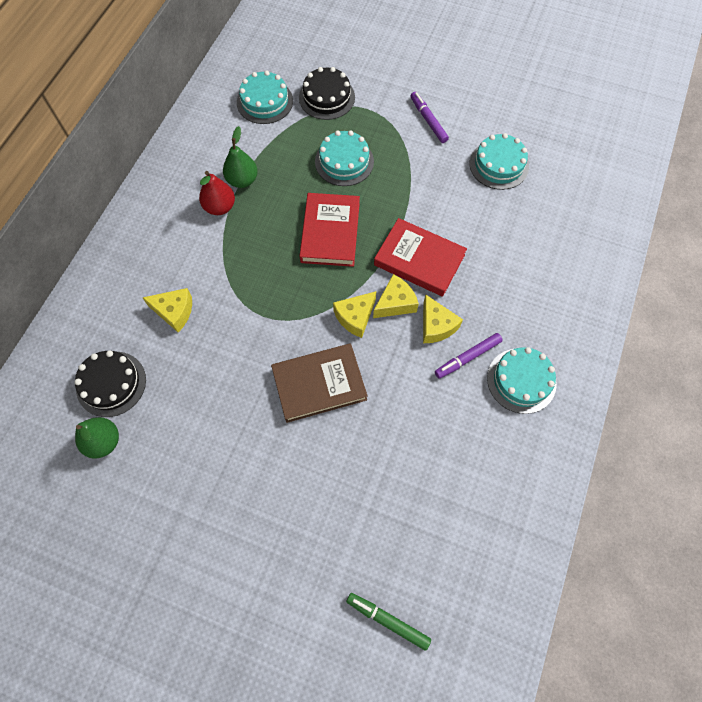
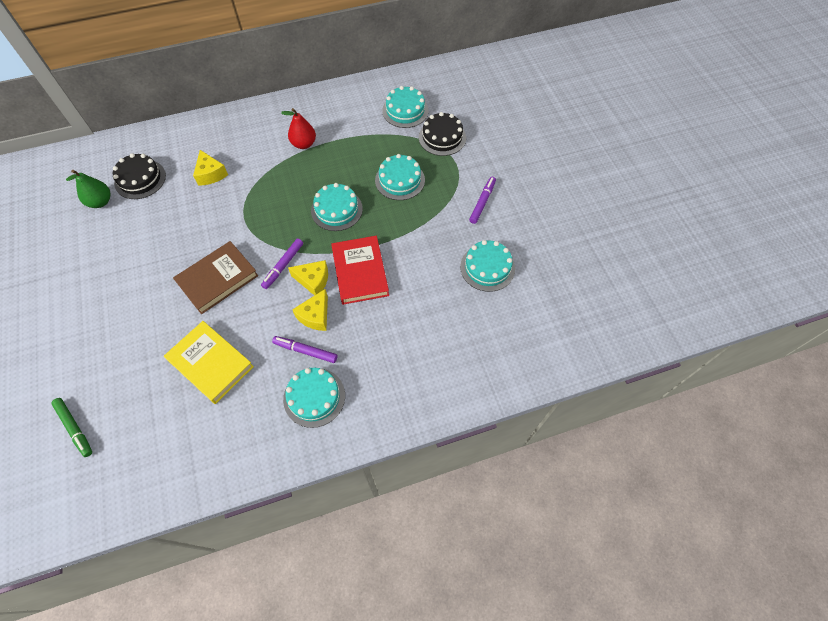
camera: 50 degrees right, 5 degrees down
(242, 180) = (334, 141): green pear -> none
(319, 384) = (217, 279): brown book -> brown book turned 75 degrees counterclockwise
(330, 232) = (336, 209): red book -> turquoise cake
(355, 317) = (283, 266): yellow cheese -> purple marker
(387, 620) = (75, 428): green marker -> green marker turned 150 degrees clockwise
(414, 447) = (210, 363): none -> yellow book

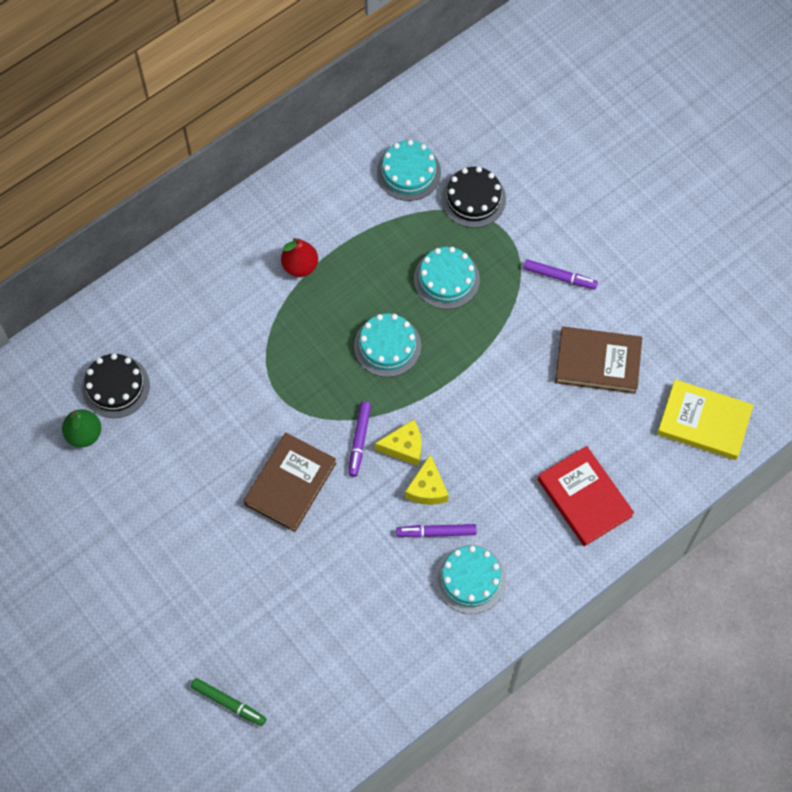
camera: 20 degrees left, 5 degrees up
(210, 363) = (337, 583): yellow book -> yellow book (703, 422)
(211, 174) = (203, 349): yellow cheese -> none
(360, 272) = (453, 418): red book -> red book (584, 498)
(482, 202) = (559, 277): purple marker -> purple marker turned 105 degrees clockwise
(487, 267) = (598, 362): turquoise cake -> brown book

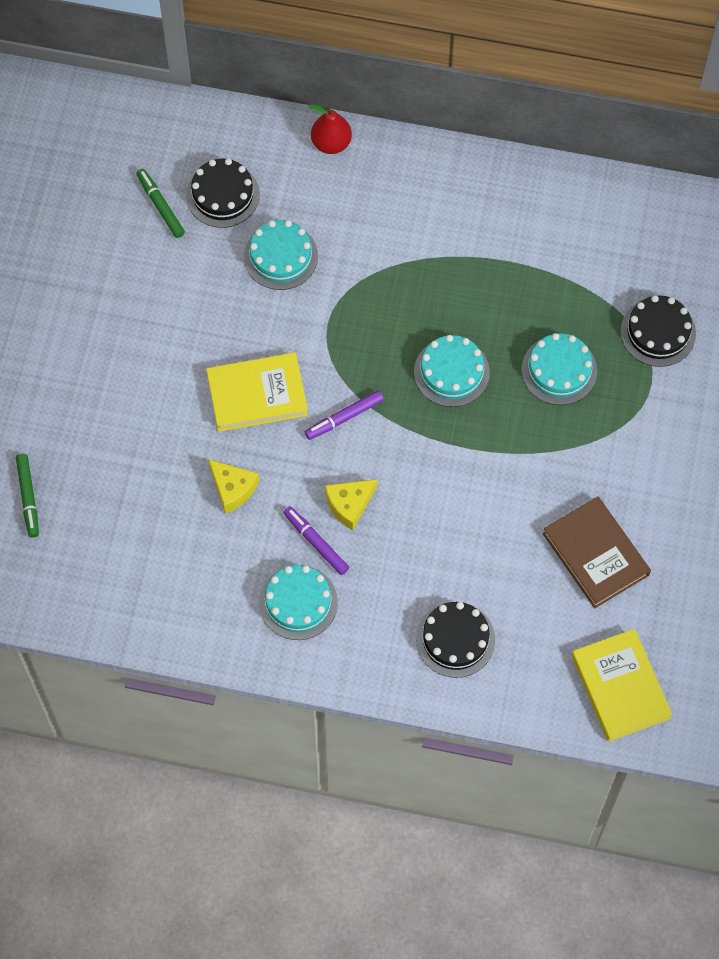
camera: 50 degrees right, 0 degrees up
(84, 434) = (160, 206): green pear -> green marker
(290, 484) = (257, 394): brown book -> yellow book
(300, 266) = (461, 246): red pear -> red pear (331, 143)
(404, 447) = (370, 457): yellow cheese -> yellow cheese (233, 489)
(408, 172) = (633, 260): turquoise cake -> turquoise cake (280, 256)
(559, 277) = (649, 460): purple marker -> none
(584, 498) = (455, 639): red book -> black cake

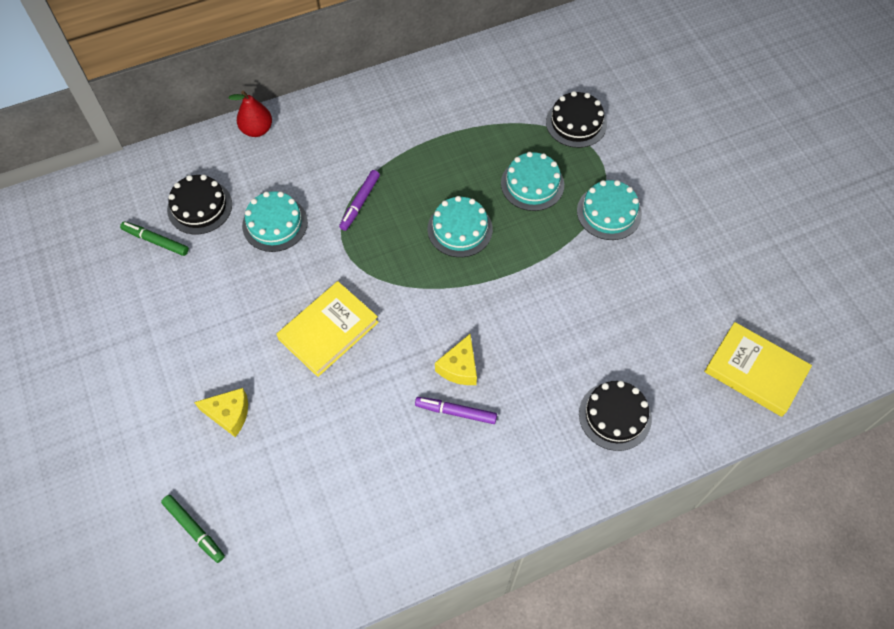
camera: 35 degrees left, 5 degrees down
(233, 489) = (361, 413): yellow cheese -> yellow cheese (229, 414)
(298, 602) = (477, 467): turquoise cake -> turquoise cake (609, 212)
(344, 418) = (407, 307): purple marker -> purple marker (360, 203)
(596, 554) = (659, 290): brown book -> none

